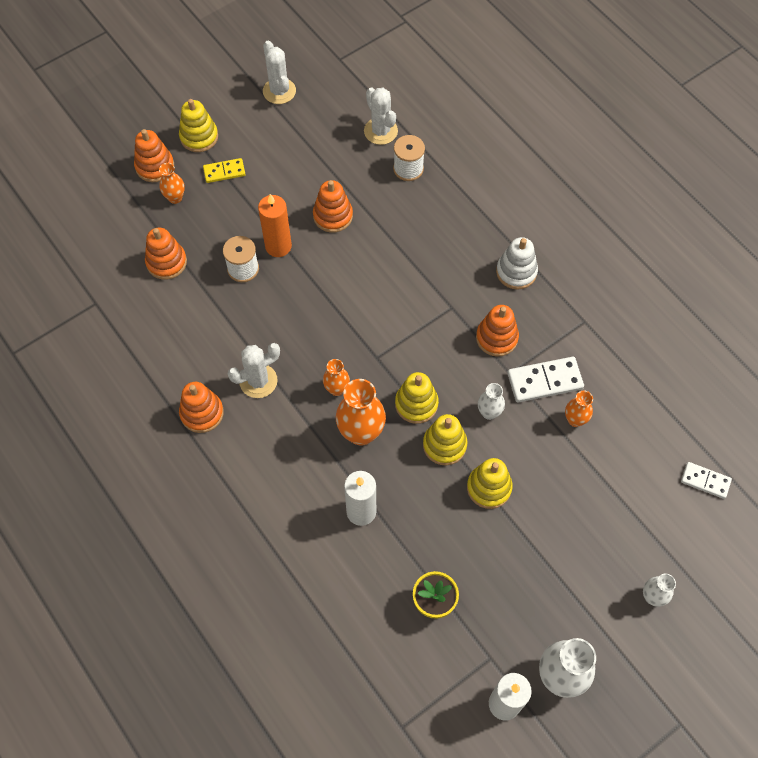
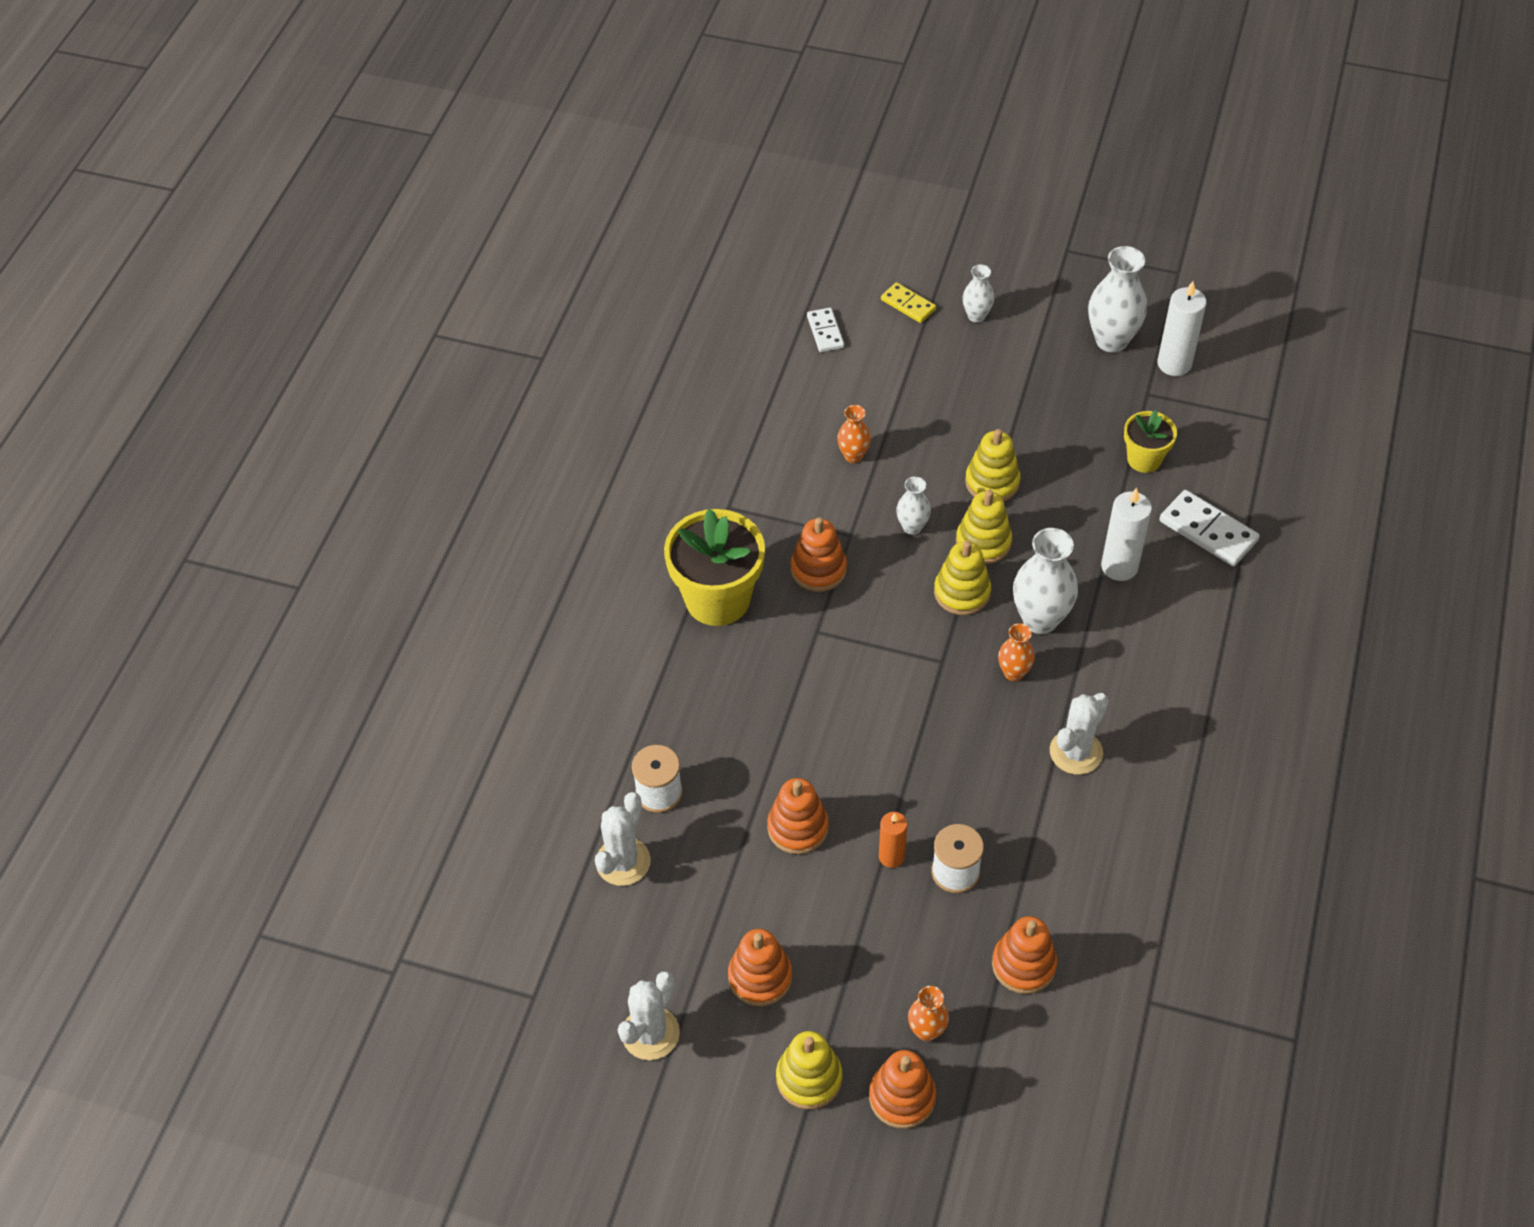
camera: 125 degrees left, 10 degrees down
(202, 413) = (1163, 779): orange stacking toy -> orange stacking toy (760, 977)
(224, 172) = (837, 1002): yellow domino -> yellow domino (908, 305)
(258, 381) = (1076, 752): white cactus -> white cactus turned 75 degrees counterclockwise
(278, 246) = (891, 856): orange candle -> orange candle, size x0.64
(361, 433) = (1040, 619): orange vase -> white vase
(516, 272) = (717, 599): white stacking toy -> yellow flower pot
(544, 381) = (832, 502): white domino -> white domino (1208, 531)

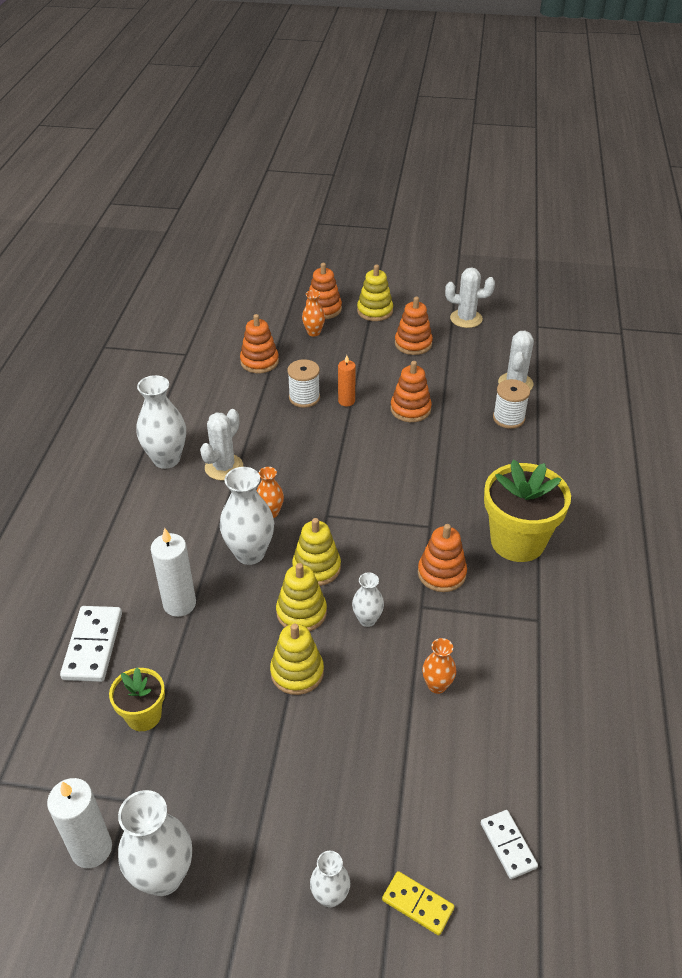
camera: 170 degrees right, 10 degrees down
(650, 1033) = (466, 319): white cactus -> white cactus turned 75 degrees clockwise
(1157, 775) = (166, 459): none -> white vase
(1208, 531) = (93, 646): white domino -> white domino turned 60 degrees clockwise

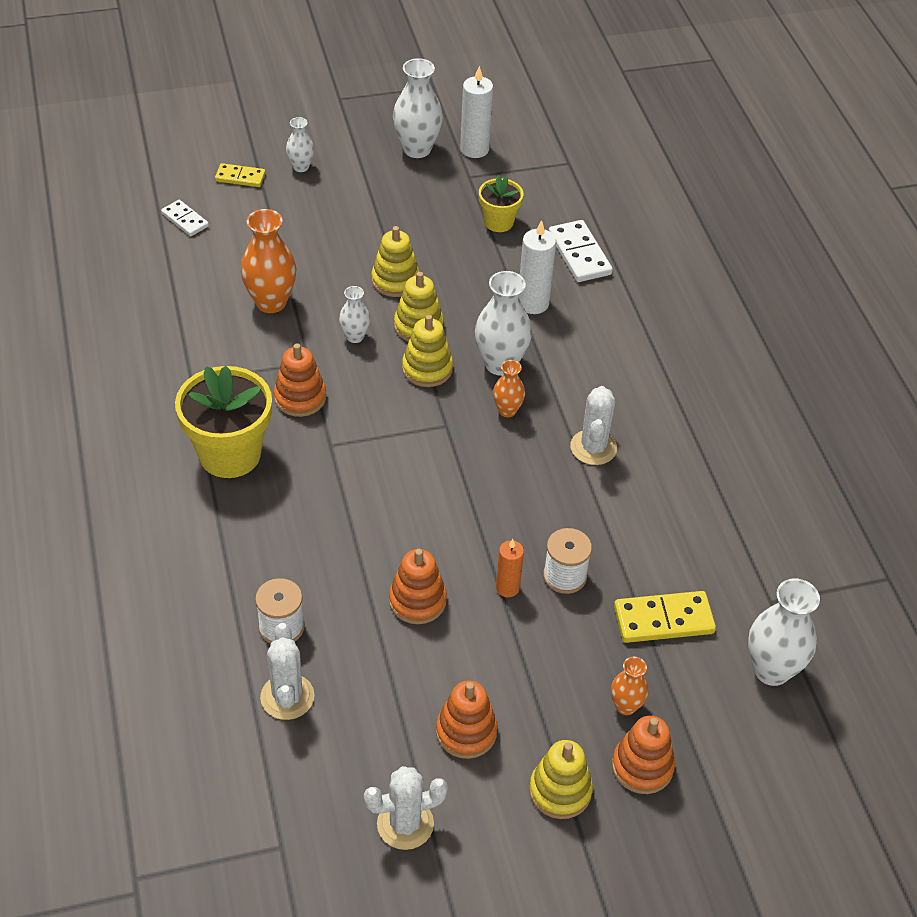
camera: 155 degrees right, 5 degrees up
(166, 459) = (663, 438): white vase -> white vase (771, 670)
(259, 362) = (663, 620): orange stacking toy -> yellow domino
(437, 685) = (271, 302): orange vase -> orange vase, size x1.80

